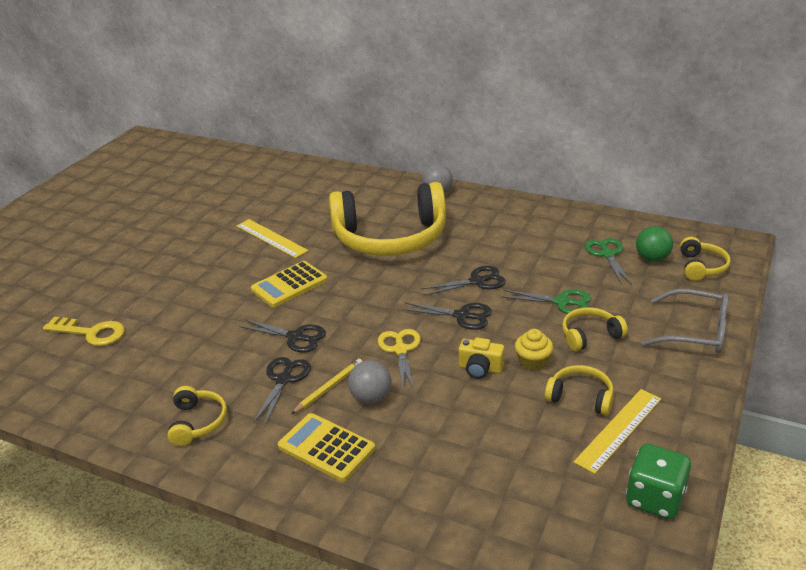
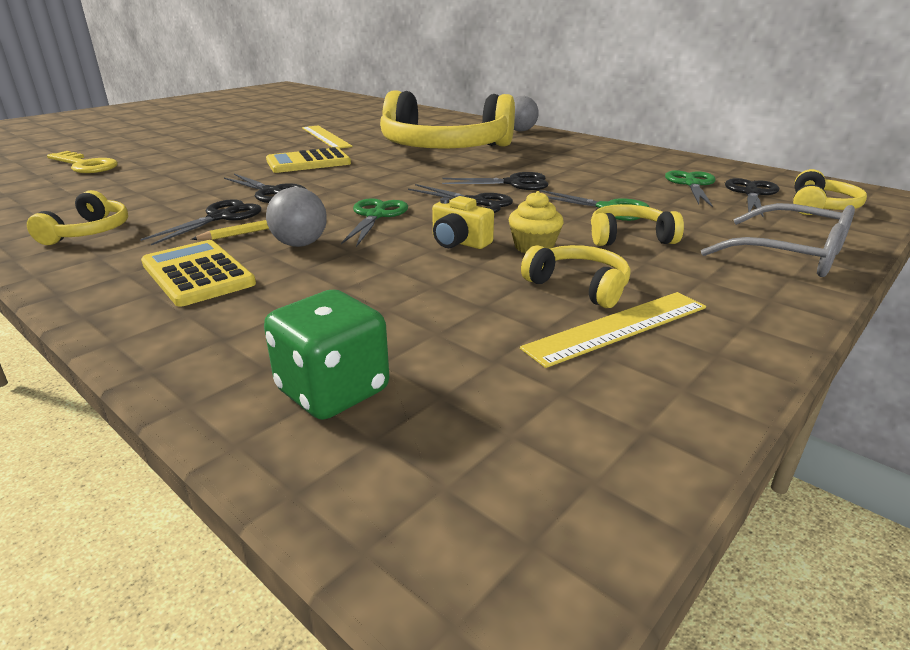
camera: 15 degrees right, 5 degrees down
(400, 350) = (376, 216): yellow scissors -> green scissors
(652, 258) = (751, 193): green ball -> black scissors
(655, 498) = (634, 420): green dice -> green dice (333, 391)

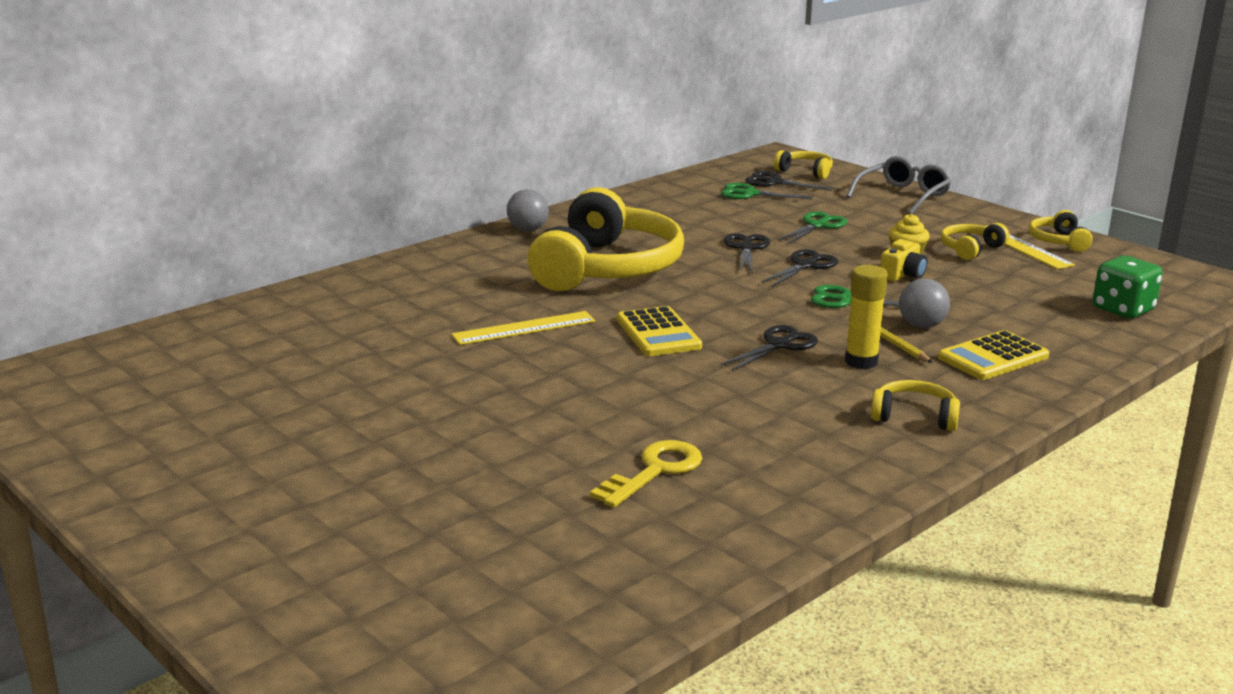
camera: 85 degrees left, 5 degrees down
(220, 217) = (861, 362): black scissors -> yellow glue stick
(629, 237) = (881, 227): yellow headphones -> yellow headphones (1058, 241)

